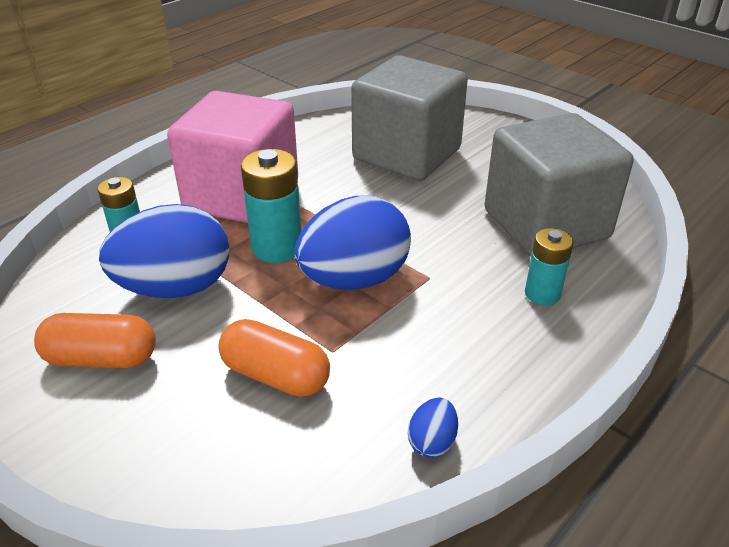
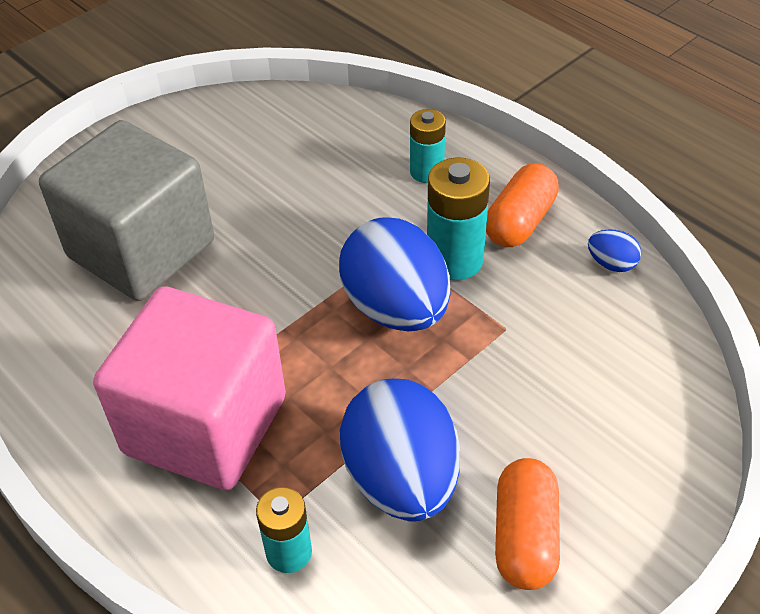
camera: 85 degrees left, 10 degrees up
(276, 375) = (542, 372): orange capsule -> orange capsule (520, 222)
(277, 248) = (330, 380): turquoise battery -> turquoise battery (454, 260)
(546, 224) = (315, 152): grey cube -> none

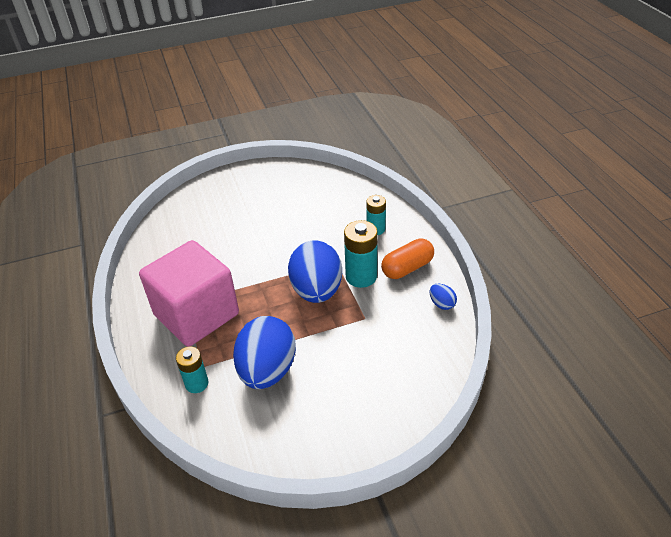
camera: 25 degrees right, 5 degrees down
(141, 249) = (218, 226): grey cube -> none
(525, 537) = (307, 419): orange capsule -> none

